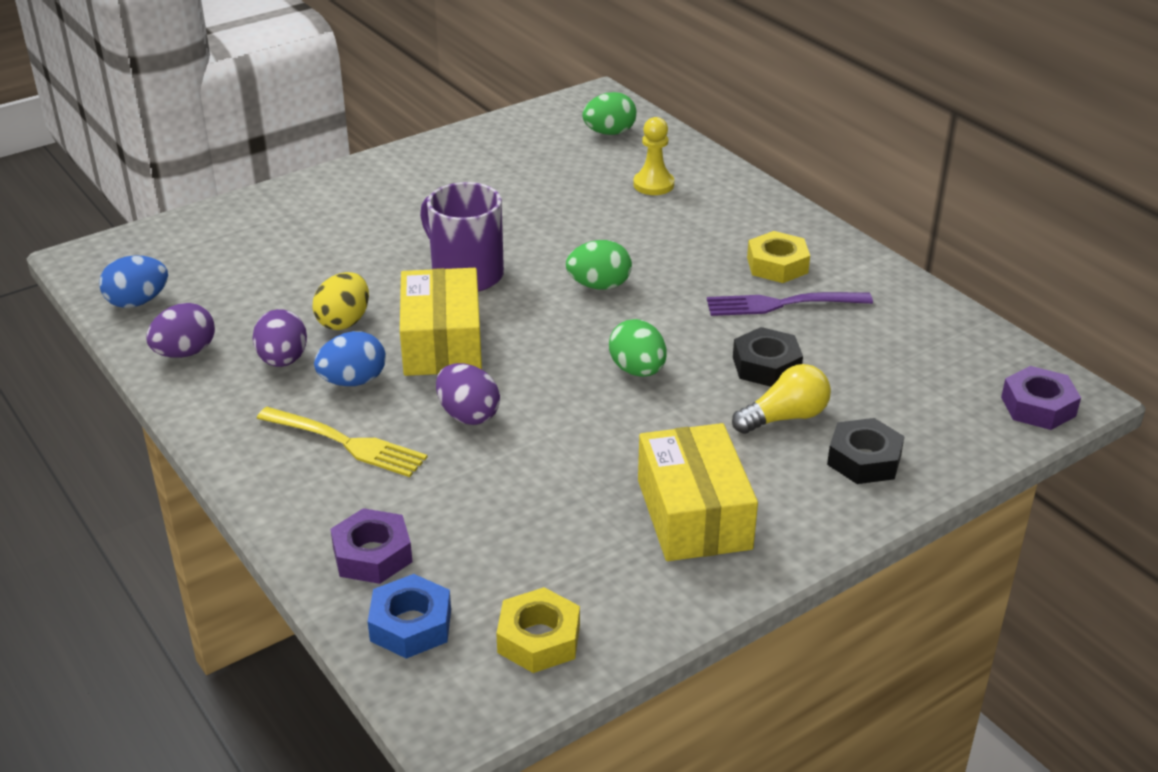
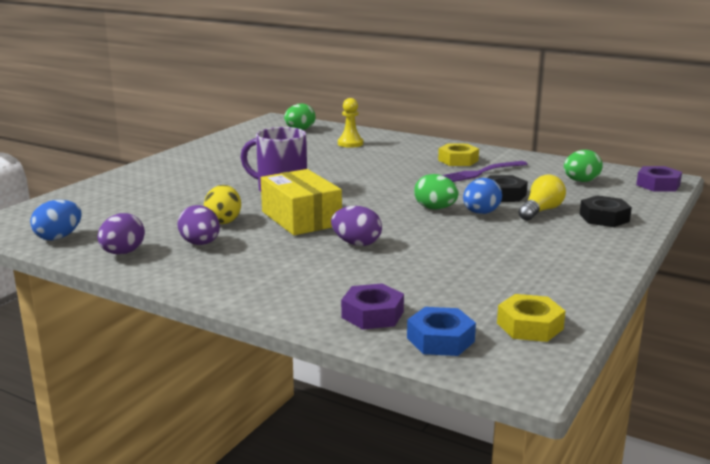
camera: 25 degrees left, 15 degrees down
(345, 443) = (289, 270): yellow fork -> none
(353, 381) = (261, 244): blue egg -> blue egg (481, 213)
(599, 286) = (369, 182): green egg -> green egg (580, 181)
(693, 514) = (545, 255): yellow box -> none

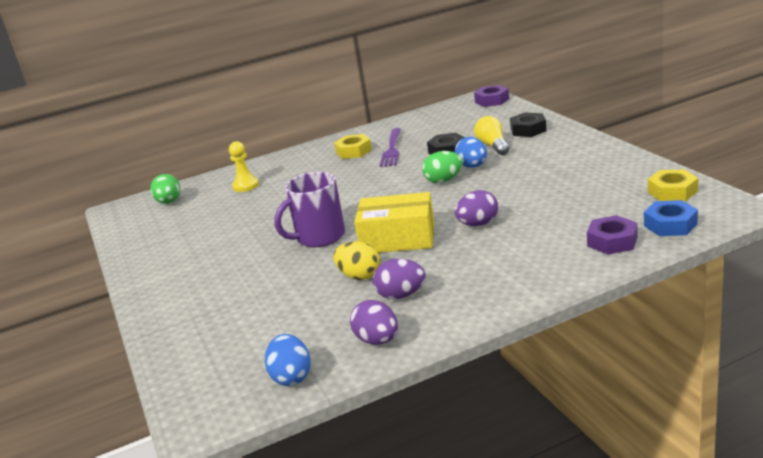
camera: 50 degrees left, 5 degrees up
(580, 181) = (455, 121): green egg -> none

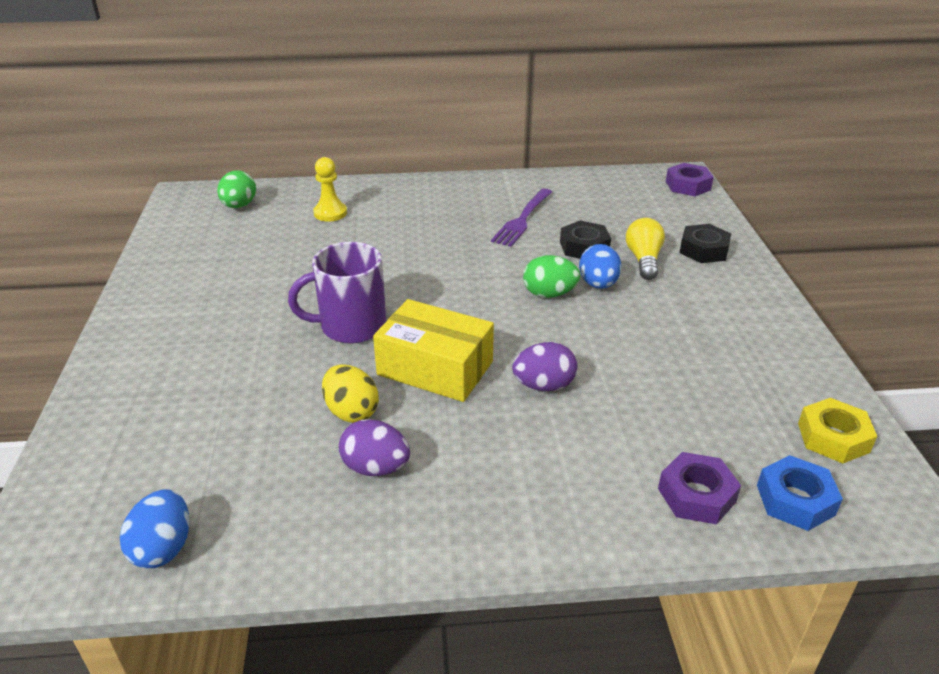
camera: 15 degrees right, 10 degrees up
(353, 151) = (478, 206): yellow nut -> none
(377, 340) = (297, 534): purple egg -> none

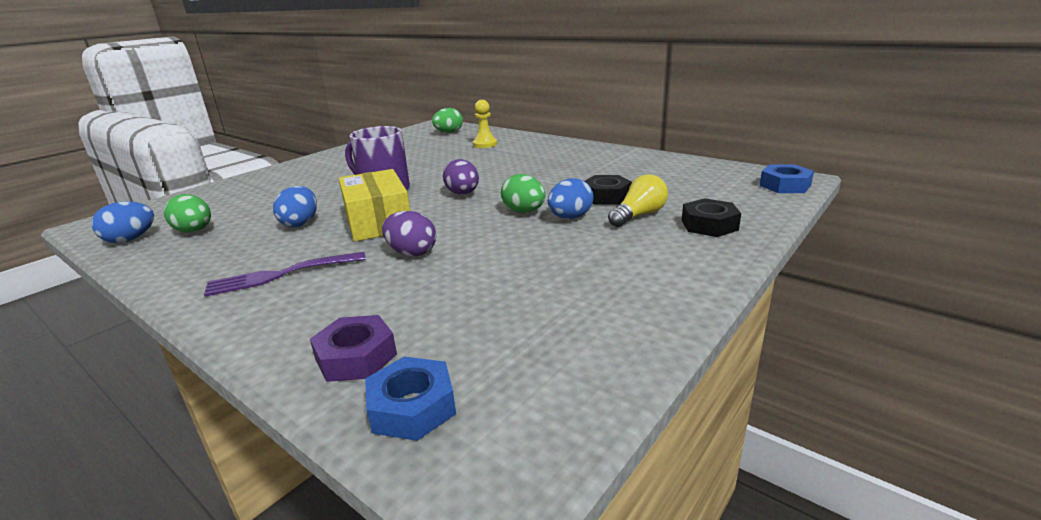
camera: 45 degrees right, 10 degrees down
(233, 489) = (194, 231): none -> green egg
(351, 412) = (300, 223): yellow egg -> blue egg
(375, 468) = (253, 250): purple egg -> purple egg (463, 194)
(522, 219) = (594, 172): purple fork -> purple fork (282, 274)
(688, 185) = (785, 185): purple nut -> blue nut
(833, 437) = (546, 389): yellow nut -> none

